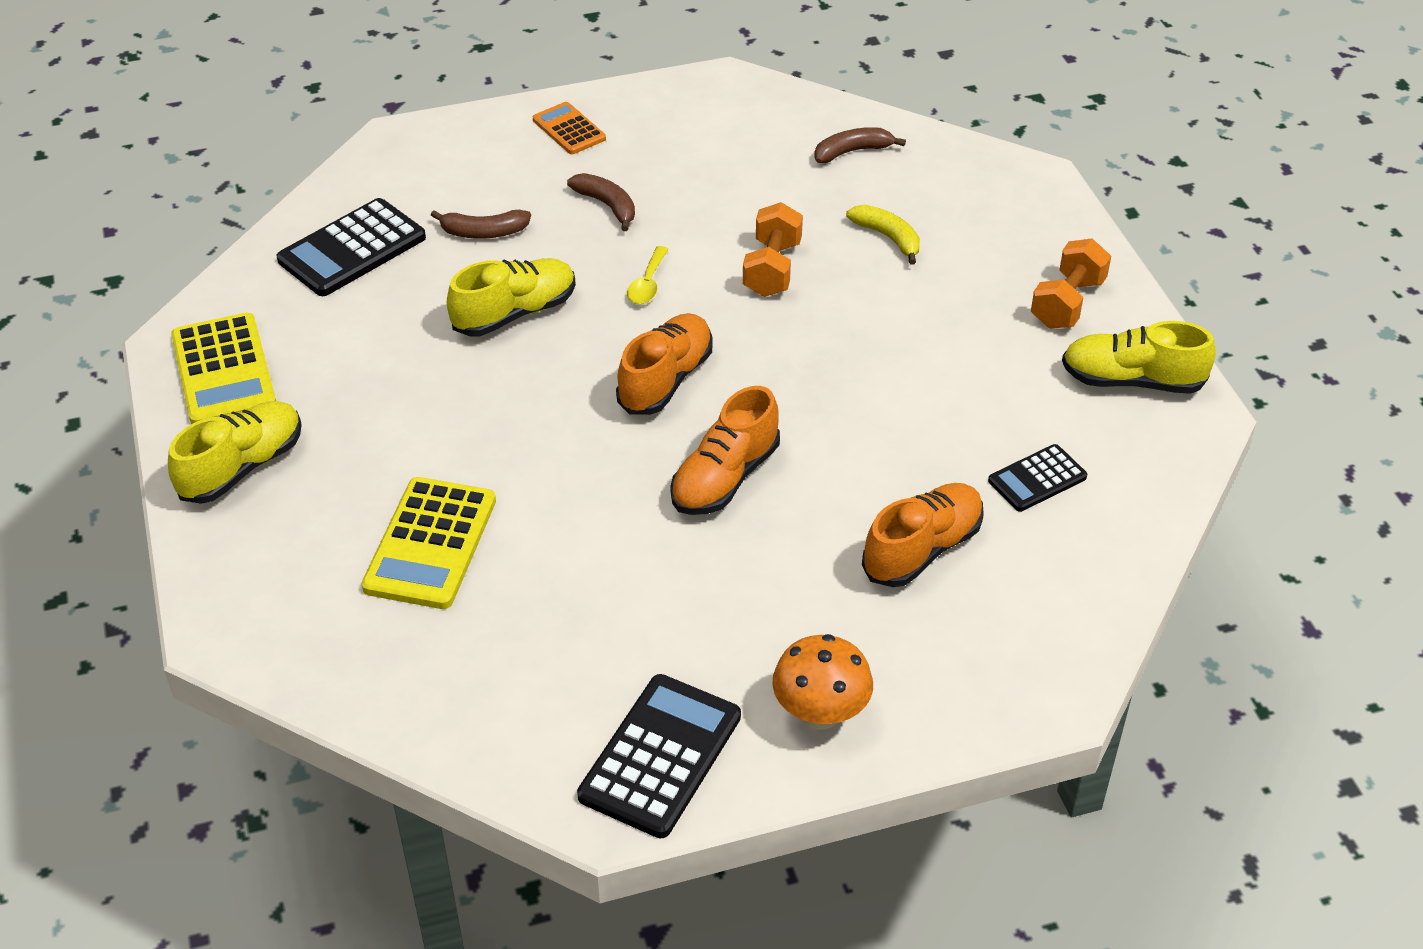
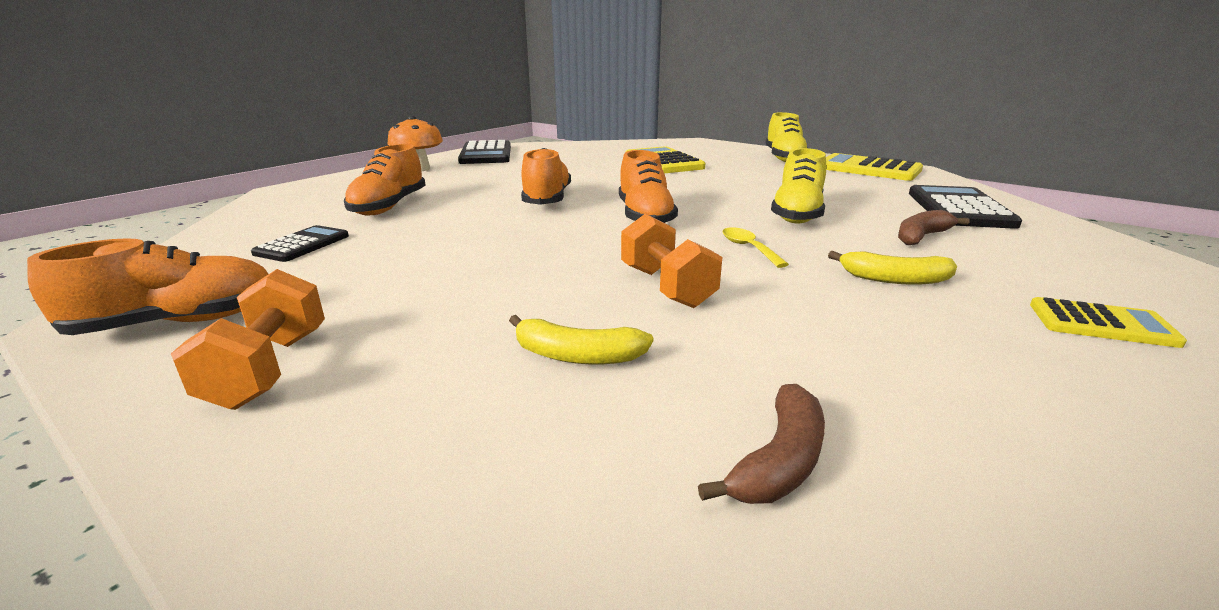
camera: 145 degrees right, 20 degrees down
(569, 129) = (1101, 324): orange calculator -> yellow calculator
(607, 205) = (894, 279): brown banana -> yellow banana
(1131, 381) = (178, 322): yellow shoe -> orange shoe

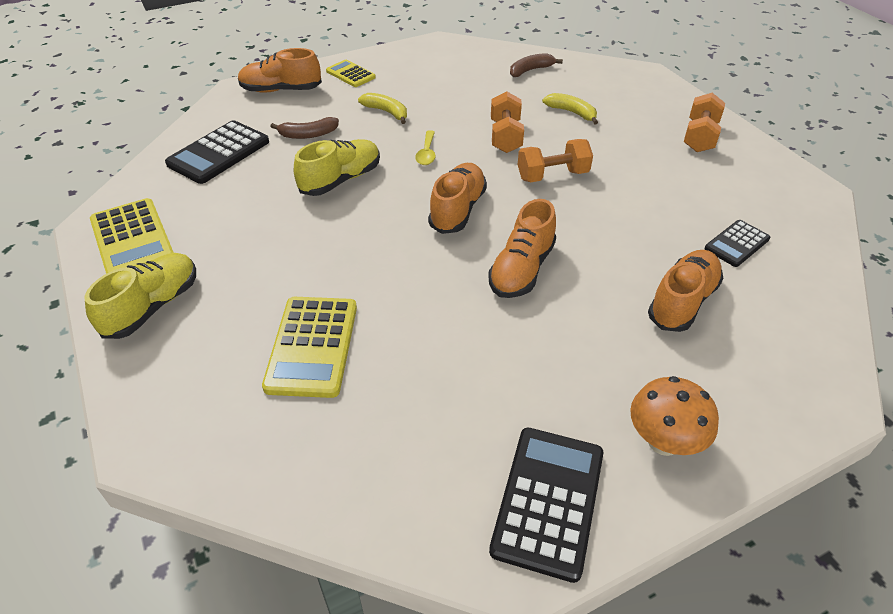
camera: 155 degrees left, 20 degrees up
(178, 322) = (764, 176): orange shoe -> orange shoe (281, 90)
(557, 259) = (552, 175): none -> orange dumbbell

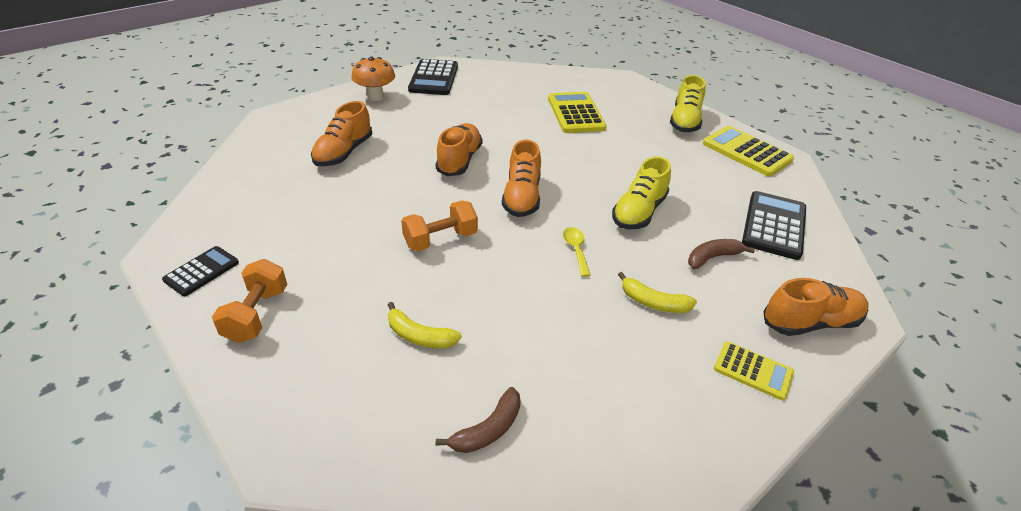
camera: 165 degrees right, 5 degrees down
(505, 137) = (498, 283): orange dumbbell -> none
(736, 244) = (281, 194): black calculator -> black calculator (202, 271)

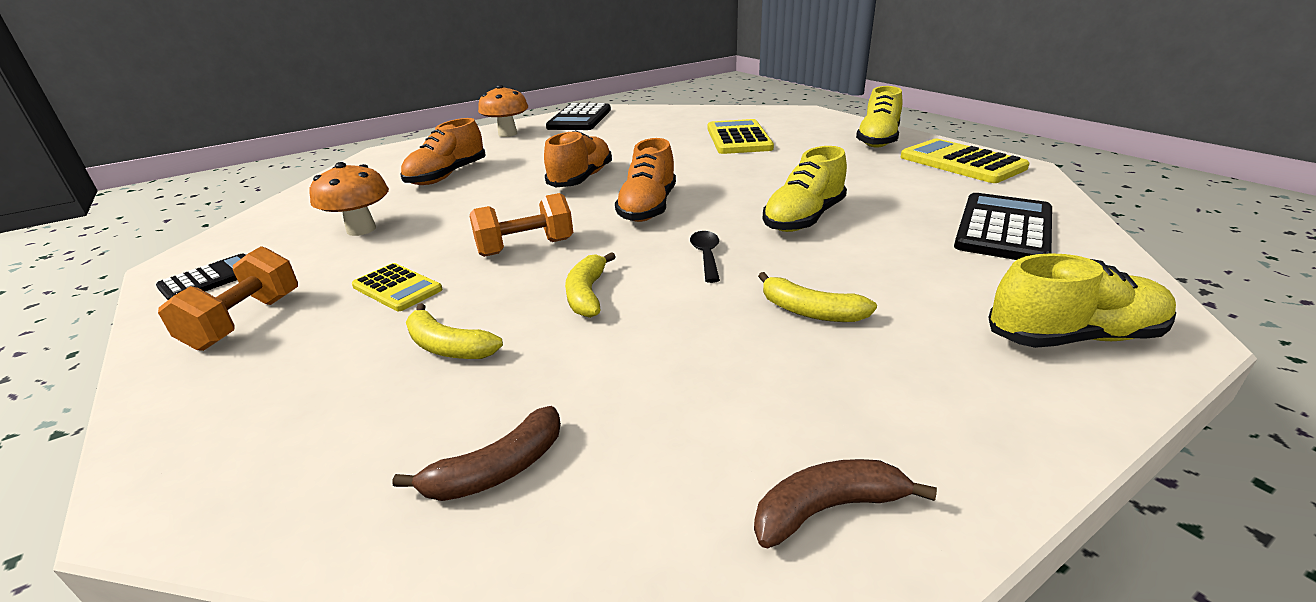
camera: 10 degrees right, 10 degrees down
(299, 217) = (361, 229): none -> orange mushroom
(501, 287) = (587, 294): none -> yellow banana
(576, 250) = (706, 256): yellow spoon -> black spoon
(712, 257) = (908, 262): brown banana -> brown banana (827, 509)
(753, 371) = (973, 399): yellow calculator -> yellow calculator (397, 288)
(810, 322) = (1073, 337): orange shoe -> yellow shoe

